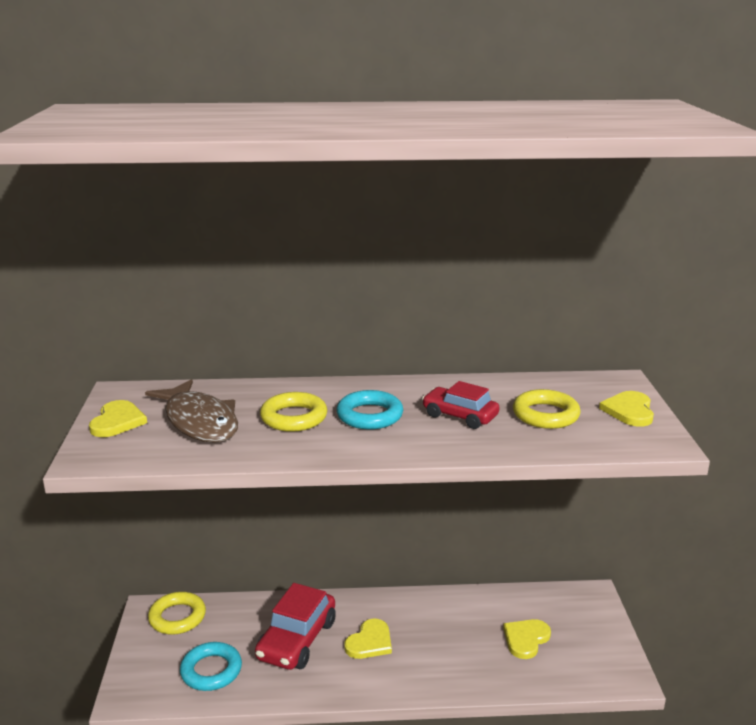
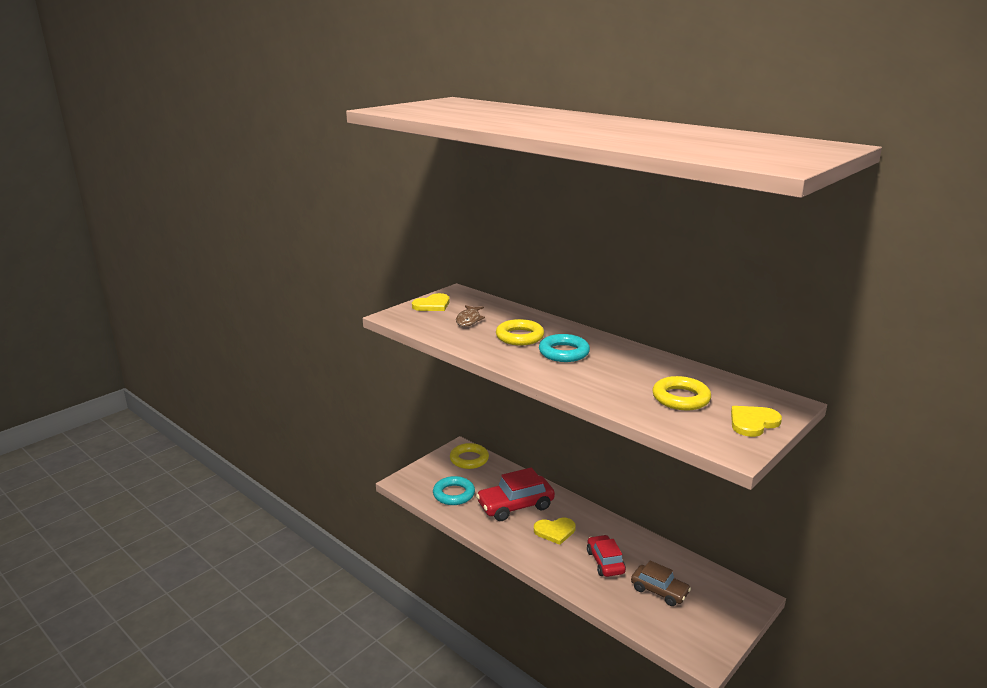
camera: 45 degrees right, 0 degrees up
(199, 422) = (469, 320): brown fish -> brown fish, size x0.55
(460, 416) = (619, 375): red car -> red car (605, 562)
(526, 639) = (659, 591): yellow heart -> brown car

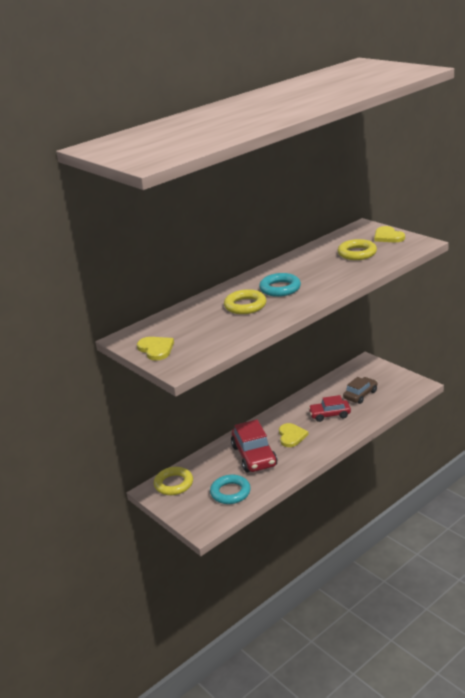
camera: 80 degrees left, 5 degrees up
(469, 320) = (201, 329): brown fish -> none

